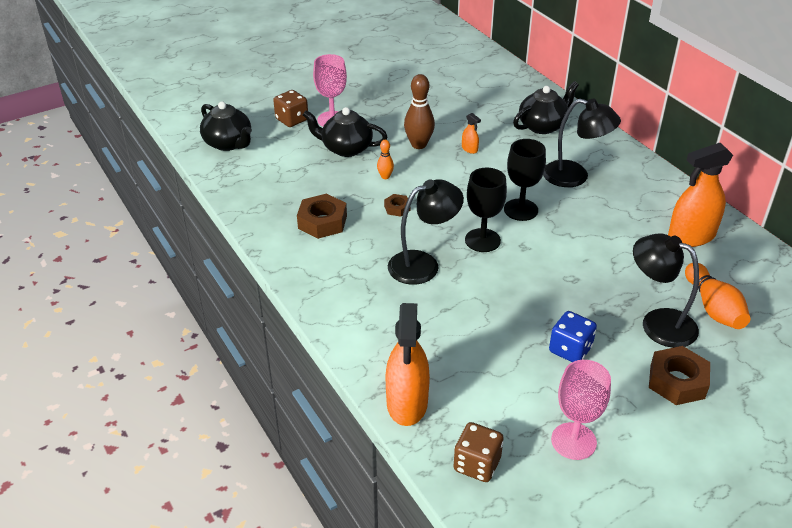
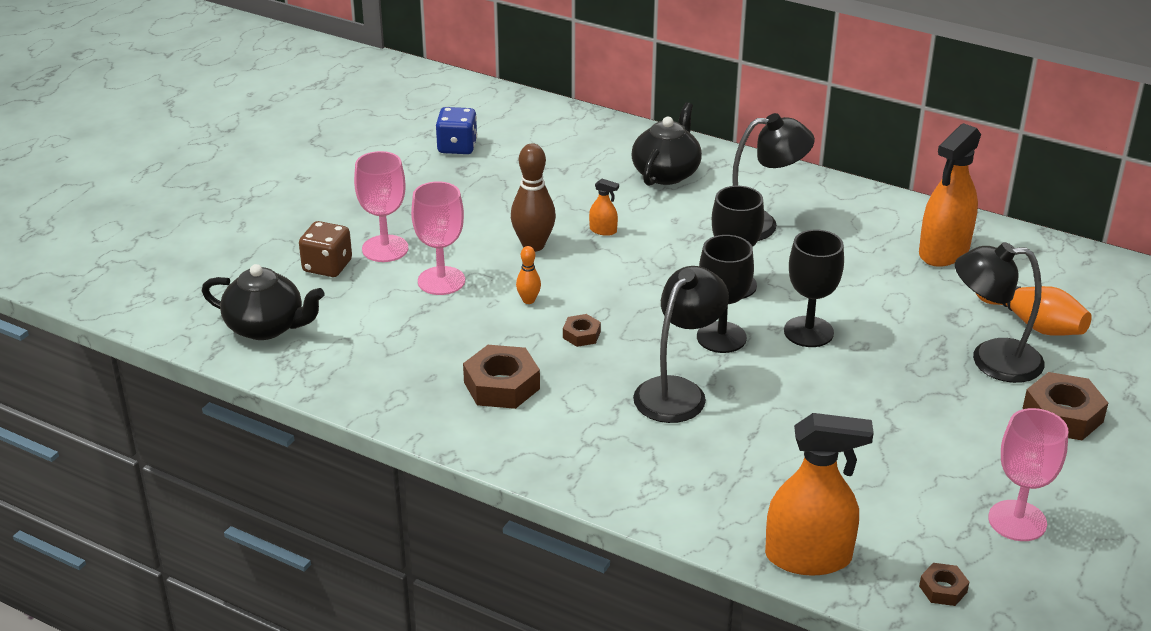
camera: 30 degrees left, 5 degrees down
(346, 148) = (441, 281): black teapot -> pink goblet
(407, 403) = (808, 557): orange spray bottle -> orange spray bottle turned 60 degrees counterclockwise
(477, 464) = (943, 589): brown dice -> brown nut
(544, 257) = (808, 332): none -> black goblet
(570, 350) = (928, 425): blue dice -> blue dice (457, 147)

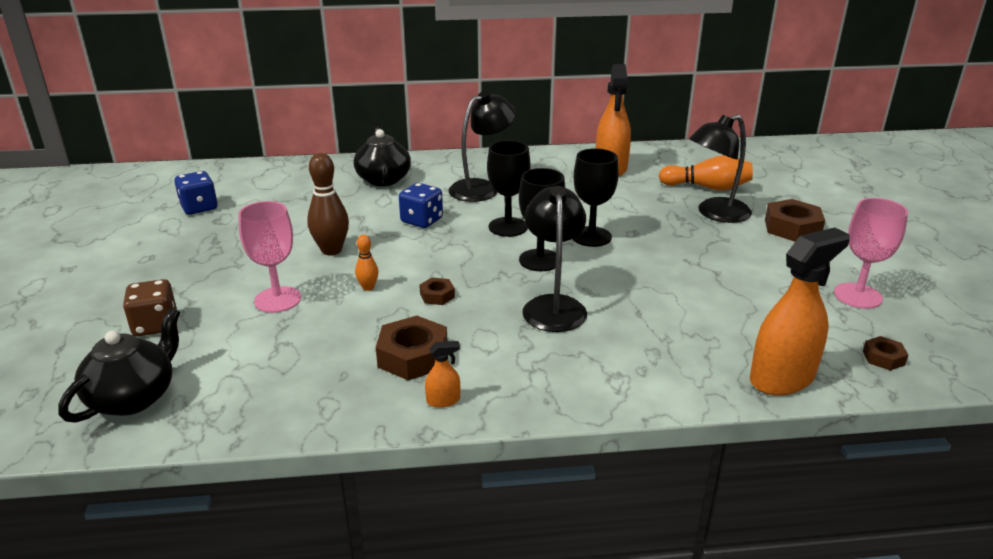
camera: 35 degrees left, 5 degrees down
(266, 327) = (133, 397): black teapot -> black teapot turned 45 degrees counterclockwise
(385, 249) = (201, 294): pink goblet -> none
(603, 230) = (376, 224): orange spray bottle -> orange spray bottle (443, 400)
(652, 243) = (422, 220): none -> blue dice

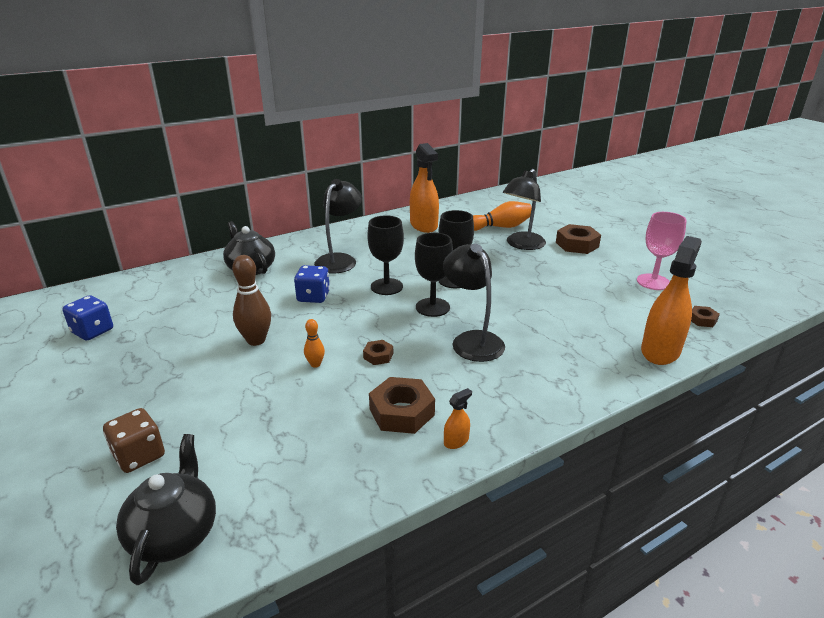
camera: 25 degrees left, 0 degrees up
(277, 299) = (243, 397): pink goblet -> none

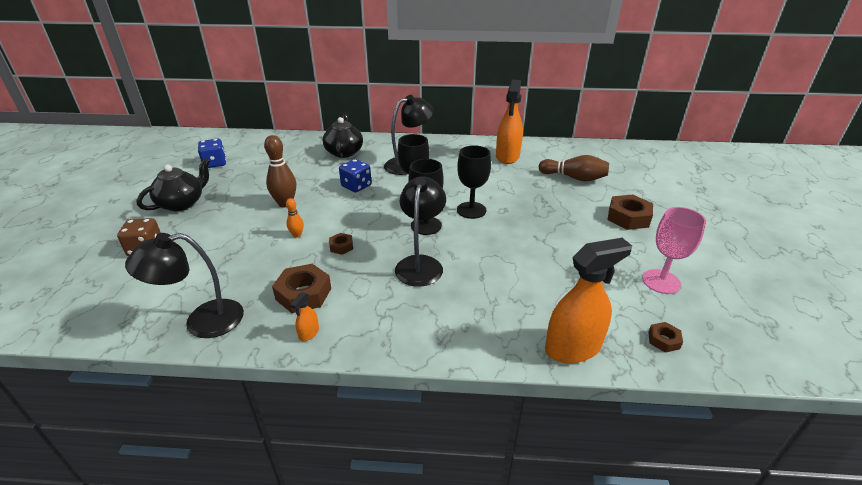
camera: 35 degrees right, 5 degrees up
(174, 534) = (105, 303): black teapot -> black teapot (182, 203)
(456, 441) = (309, 333): orange spray bottle -> orange spray bottle turned 120 degrees clockwise
(501, 227) = (574, 178): orange bowling pin -> brown bowling pin
(522, 245) = (572, 200): black lamp -> black lamp (202, 321)

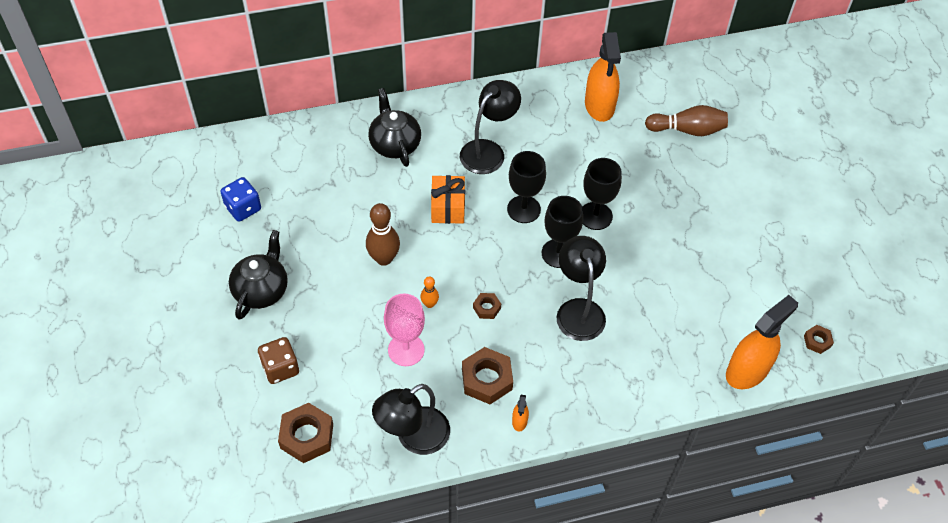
camera: 20 degrees left, 20 degrees up
(356, 186) = (448, 207): blue dice -> orange gift
(628, 217) = (759, 186): brown nut -> brown nut (306, 436)
(661, 281) = (805, 272): pink goblet -> pink goblet (406, 350)

